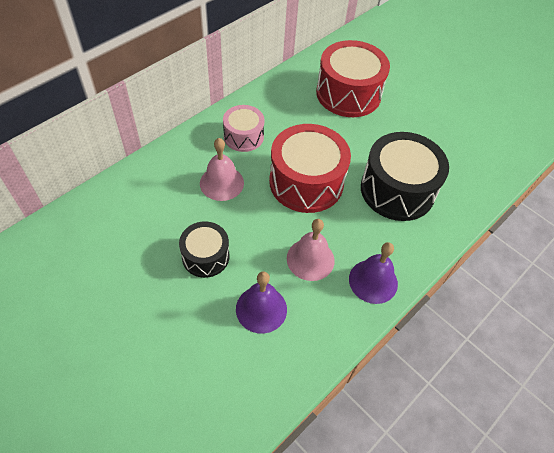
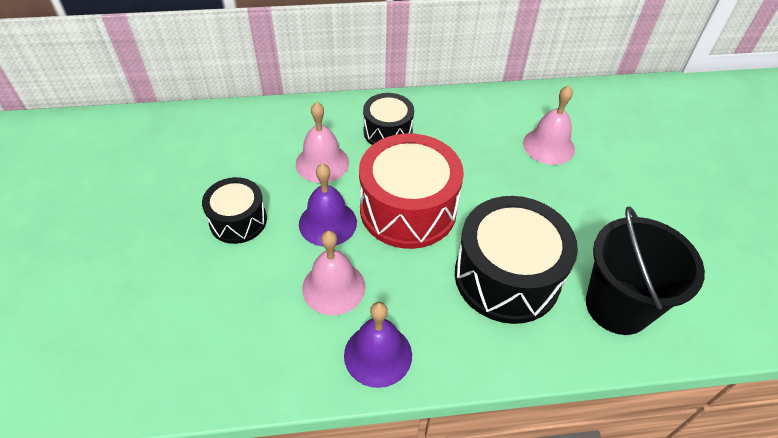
camera: 40 degrees right, 5 degrees down
(243, 136) = (388, 132): pink drum -> black drum
(261, 309) = (236, 302): purple bell -> purple bell (327, 223)
(348, 94) = (548, 146): red drum -> pink bell
(463, 172) = (617, 306): none -> black bucket

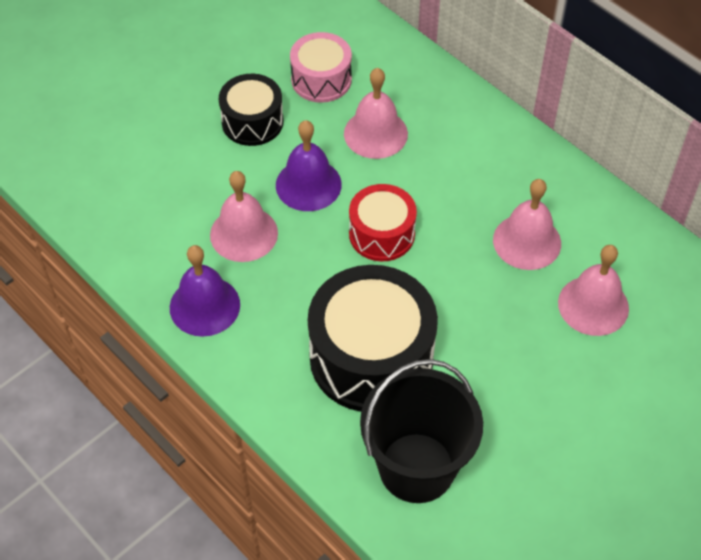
camera: 55 degrees right, 5 degrees up
(246, 162) = (321, 79): none -> pink drum
(388, 132) = (469, 157): black drum -> none
(408, 209) = (381, 234): red drum -> red drum, size x0.57
(477, 145) = (527, 241): none -> pink bell

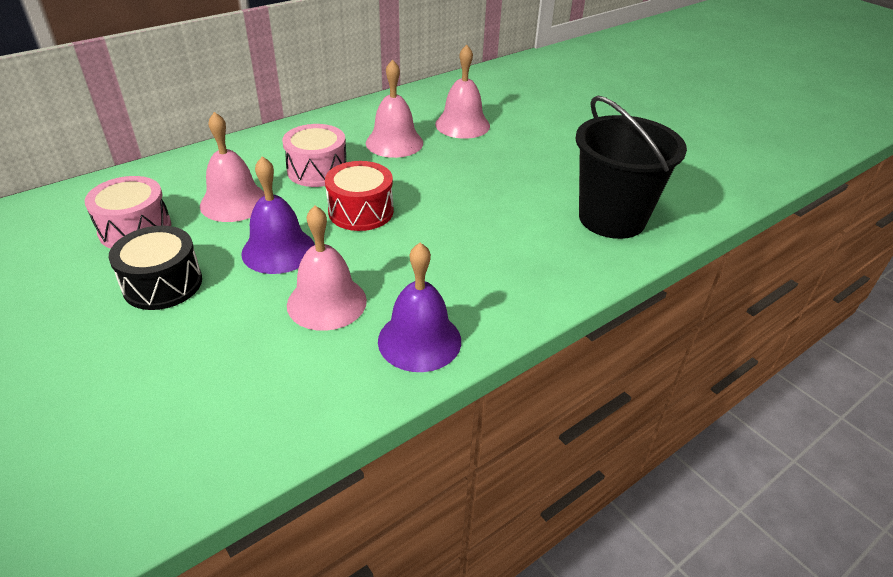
camera: 85 degrees left, 15 degrees down
(371, 357) = (499, 231): black drum -> none
(448, 184) = (317, 170): none -> pink drum

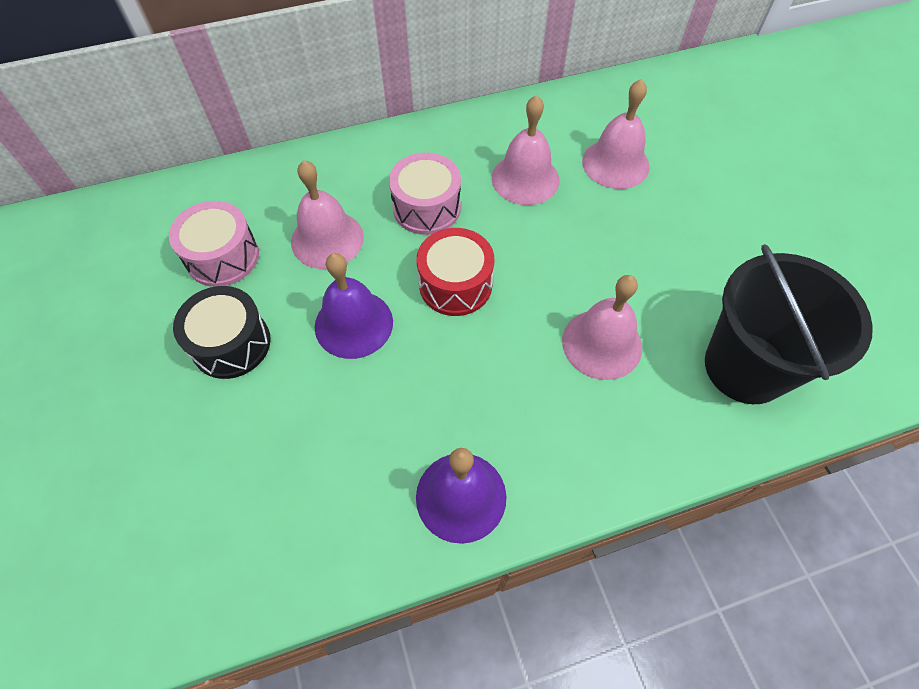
camera: 20 degrees right, 20 degrees up
(326, 302) = (382, 414): pink bell -> pink bell (602, 343)

